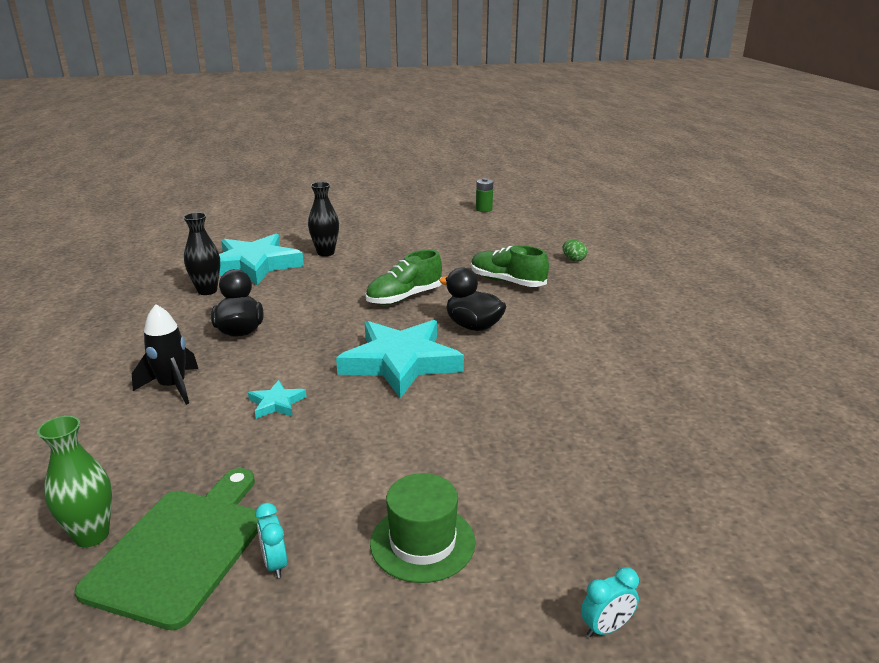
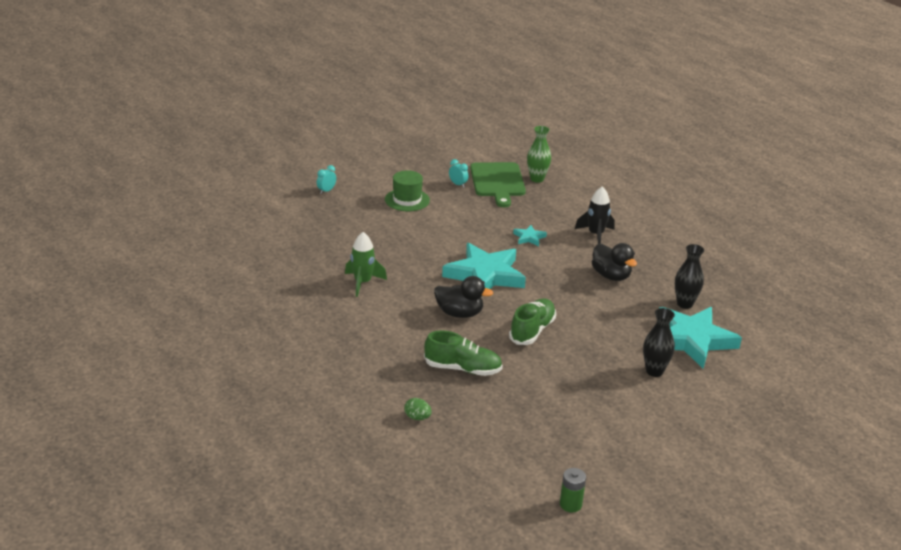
camera: 155 degrees right, 5 degrees up
(585, 385) = (363, 283): none -> green rocket

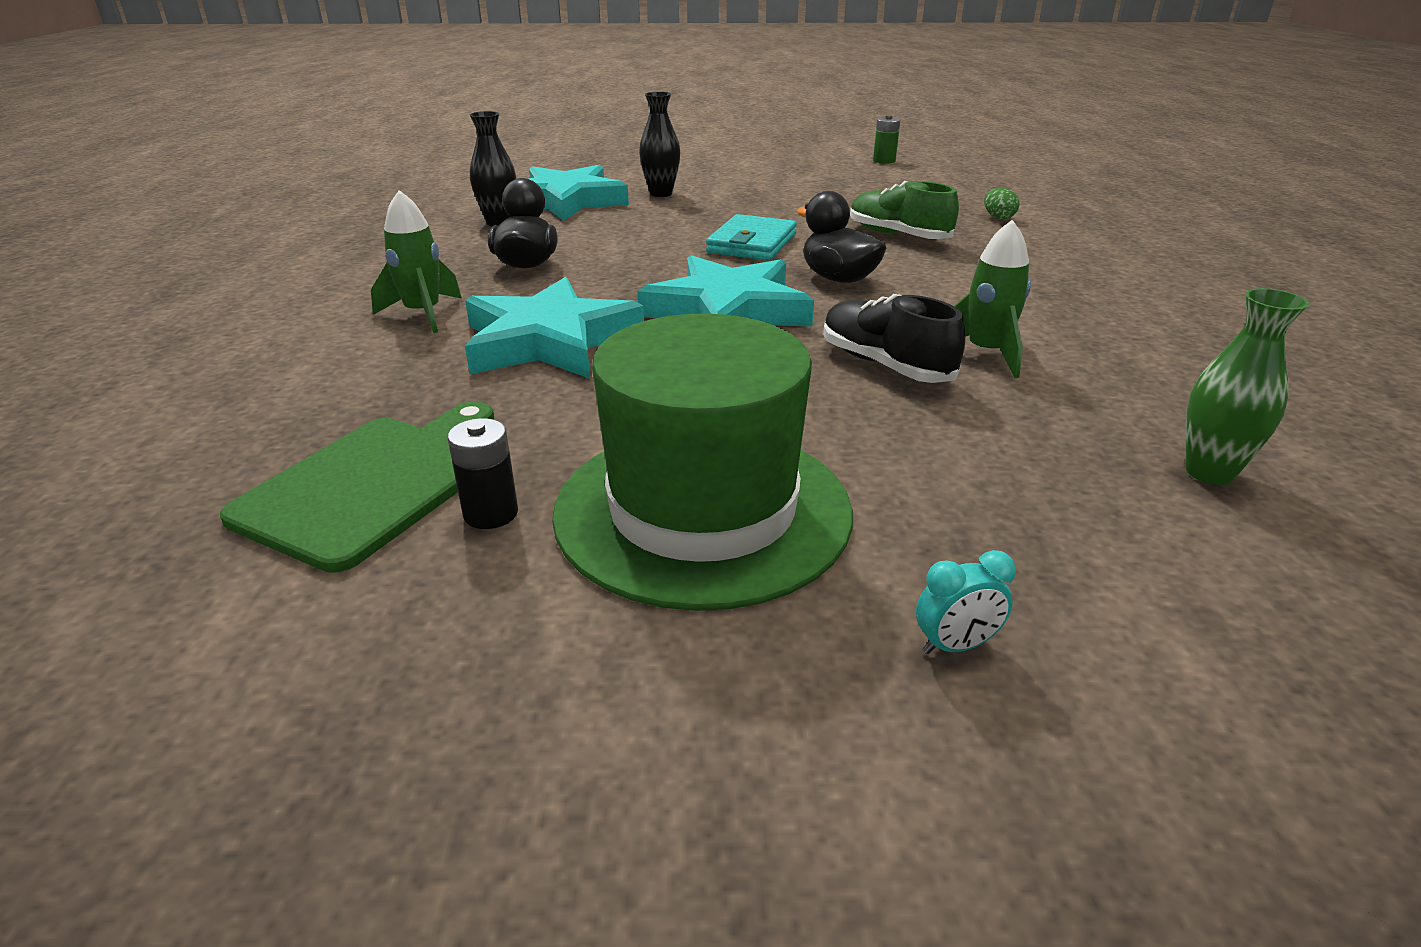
camera: 145 degrees left, 0 degrees up
(397, 264) = (885, 365): none -> black shoe
(407, 200) = (703, 510): green hat -> green hat, size x1.94
(458, 184) = (491, 513): turquoise clock -> black battery
(529, 238) = (549, 341): turquoise star -> turquoise star, size x2.35
(532, 331) = (752, 243): green shoe -> turquoise wallet
(537, 179) = (267, 458): green vase -> green vase (1209, 472)
(595, 235) = (423, 314): black rocket -> green rocket

